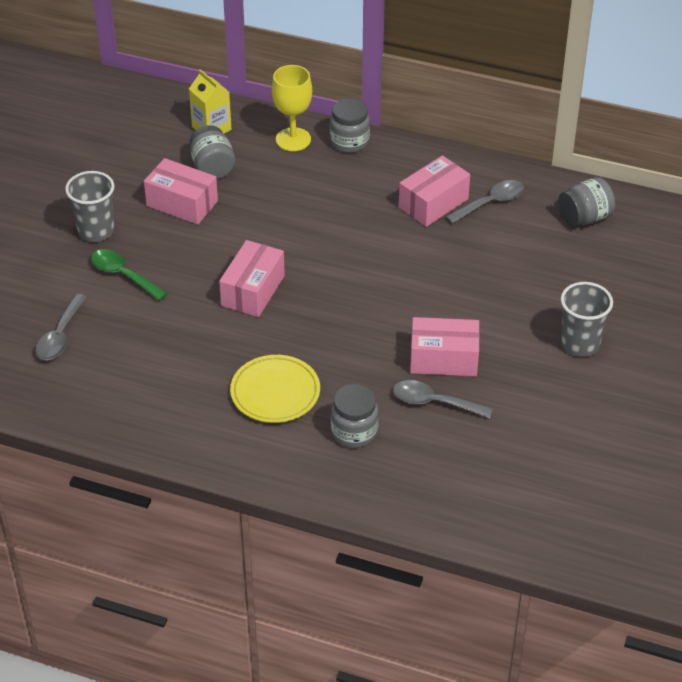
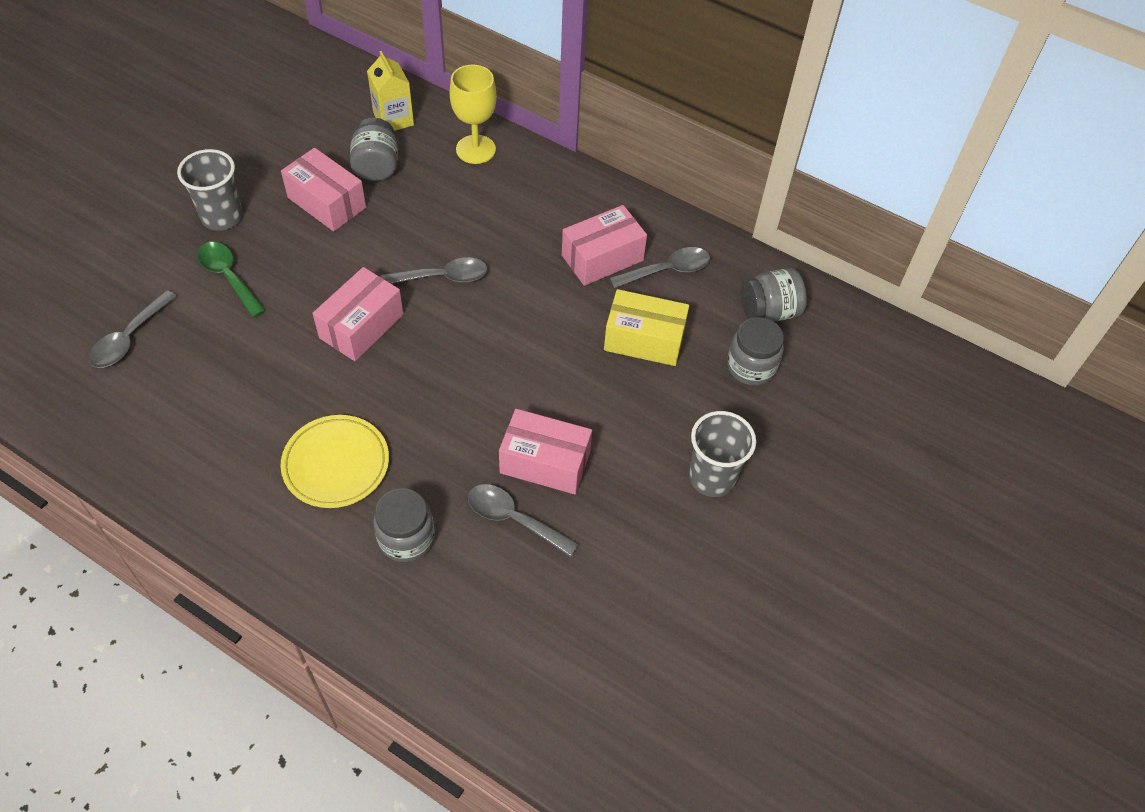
camera: 10 degrees right, 10 degrees up
(305, 242) = (443, 277): none -> grey spoon
(349, 142) = (536, 164): grey jar -> grey jar (751, 367)
(490, 257) = (644, 340): none -> yellow box

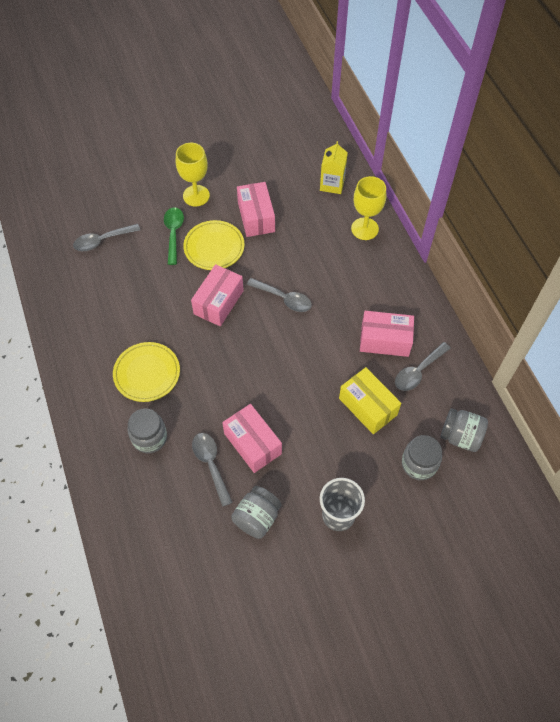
camera: 40 degrees right, 5 degrees up
(222, 217) = (196, 196): grey cup -> yellow goblet
(300, 265) = (214, 247): none -> yellow plate
(361, 326) = (218, 302): pink box -> pink box turned 45 degrees counterclockwise
(376, 166) = (300, 209): grey jar -> grey jar (257, 518)
(667, 270) = (418, 371): grey spoon -> grey spoon turned 120 degrees clockwise

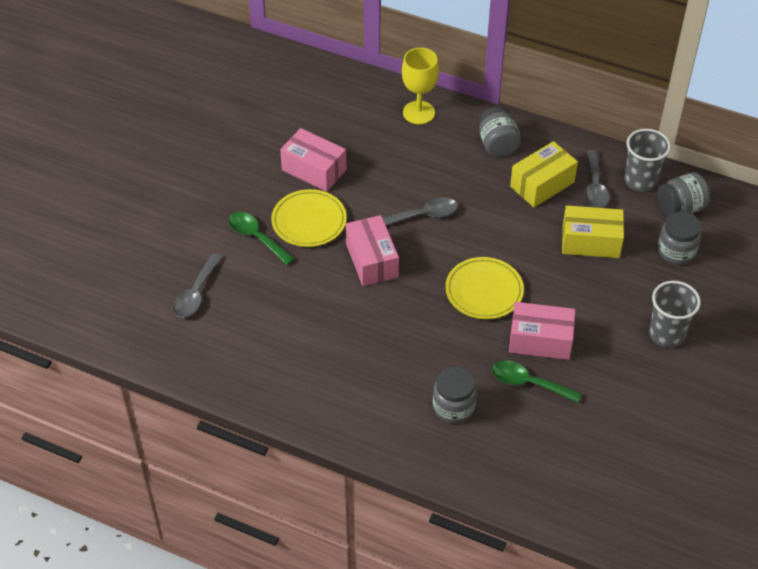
camera: 45 degrees left, 10 degrees down
(147, 373) = (385, 363): yellow plate -> yellow plate (484, 291)
(196, 196) = (235, 192): yellow goblet -> none
(211, 464) = (528, 383): grey spoon -> green spoon
(257, 518) = (612, 388): grey jar -> grey jar (497, 144)
(332, 184) = (345, 97): yellow carton -> none
(385, 340) = (542, 184): pink box -> yellow box
(456, 393) = (640, 181): none -> grey cup

